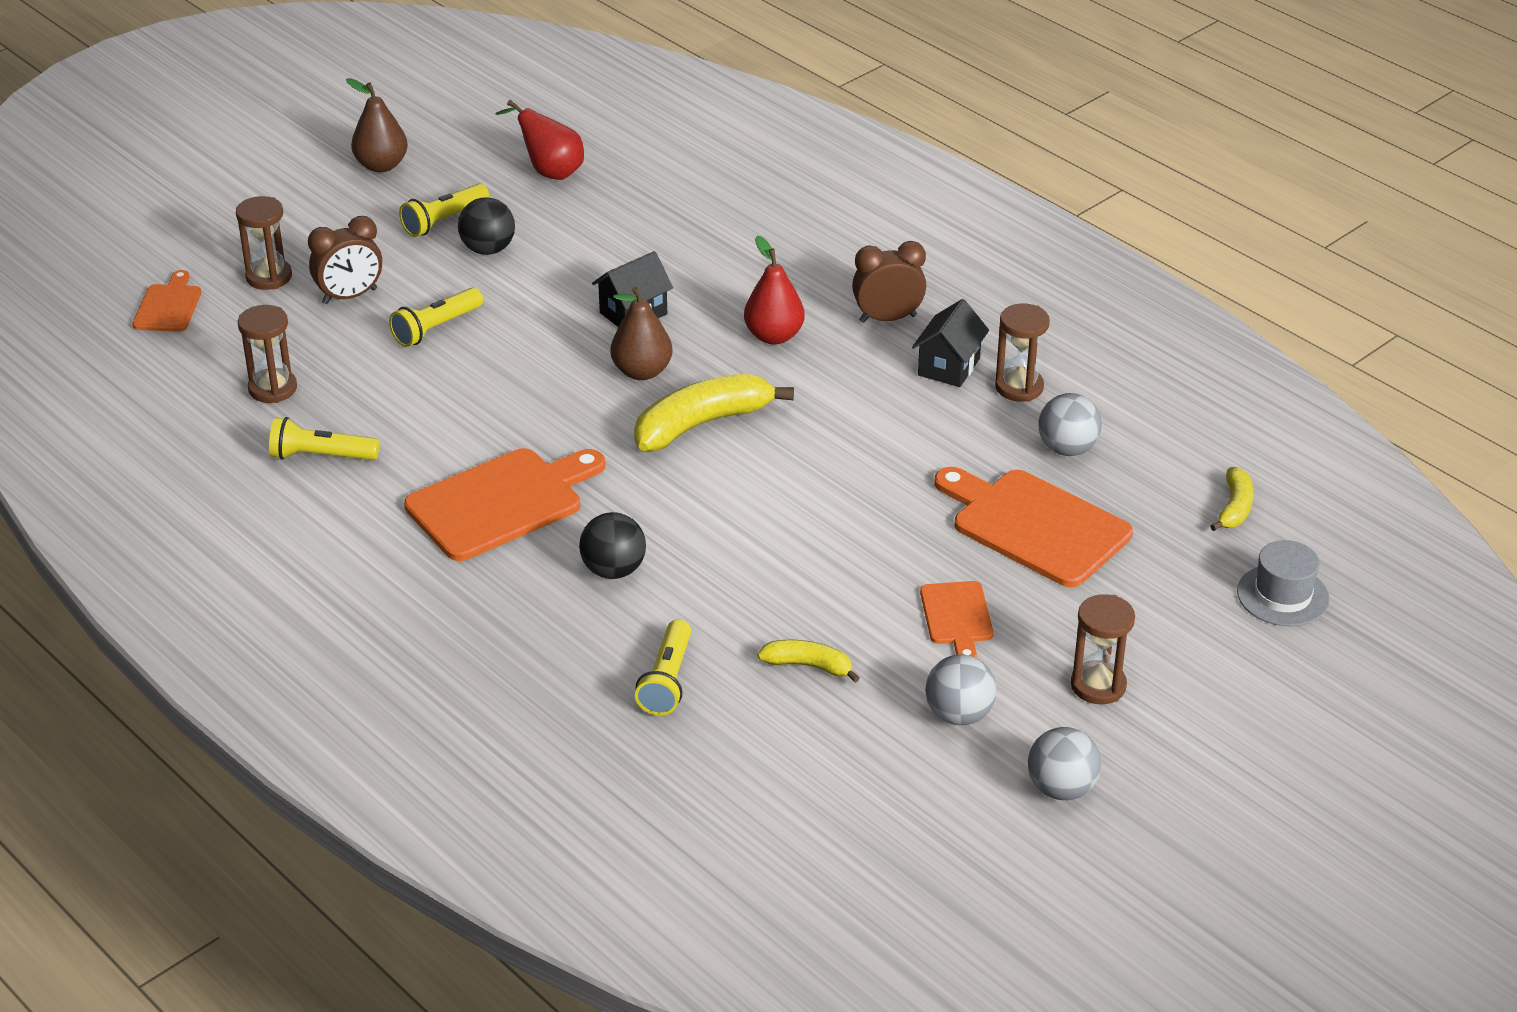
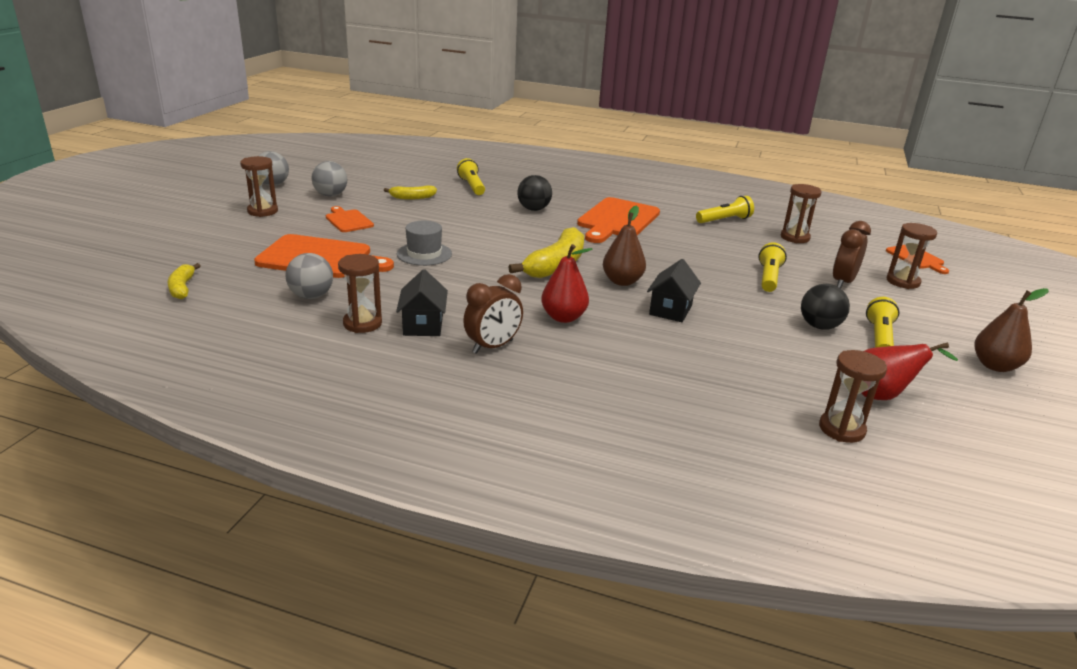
camera: 150 degrees right, 10 degrees down
(636, 159) = (841, 429): none -> brown hourglass
(1282, 595) = (151, 255): grey hat -> grey hat (424, 254)

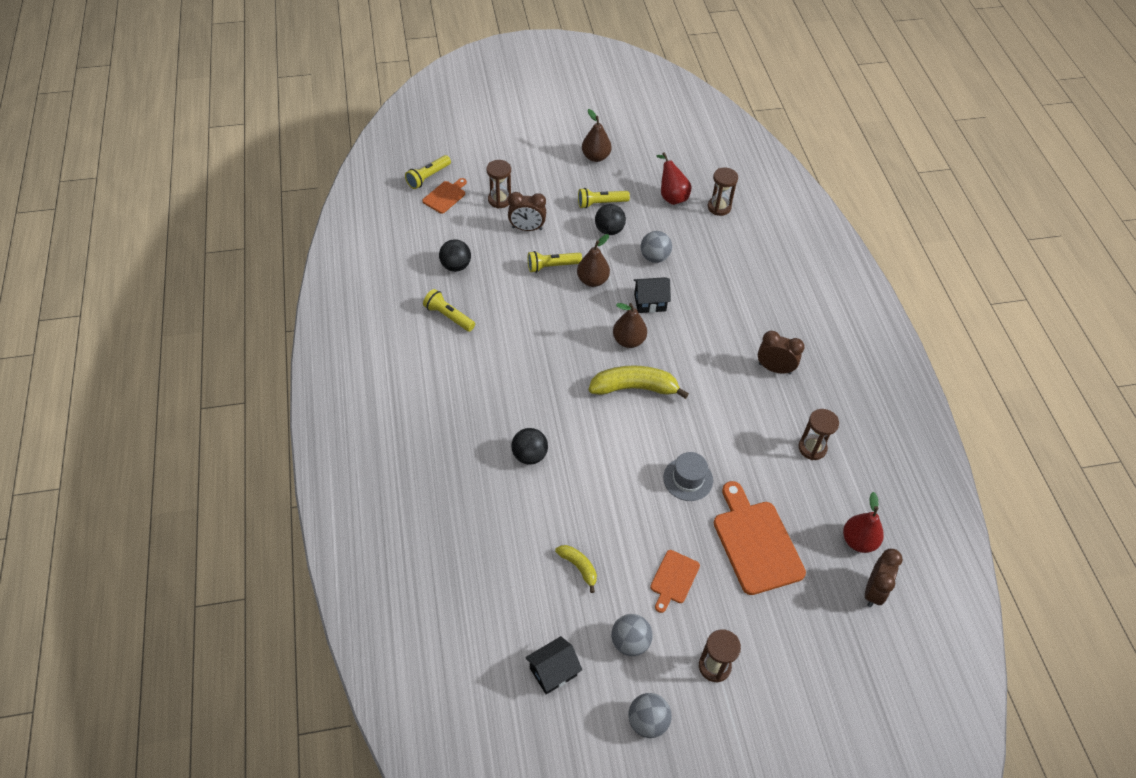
camera: 120 degrees left, 25 degrees up
(182, 288) = (873, 591): yellow banana -> brown clock
(311, 296) = (809, 502): grey ball -> grey ball (654, 257)
(423, 325) = (784, 416): black house -> black house (553, 672)
(472, 186) = (506, 537): yellow flashlight -> yellow flashlight (428, 177)
(563, 317) = (708, 351): red pear -> red pear (858, 541)
(617, 220) = (508, 386): orange cutting board -> none
(731, 291) = (592, 280): none -> brown pear
(795, 237) = (456, 266): brown hourglass -> black ball

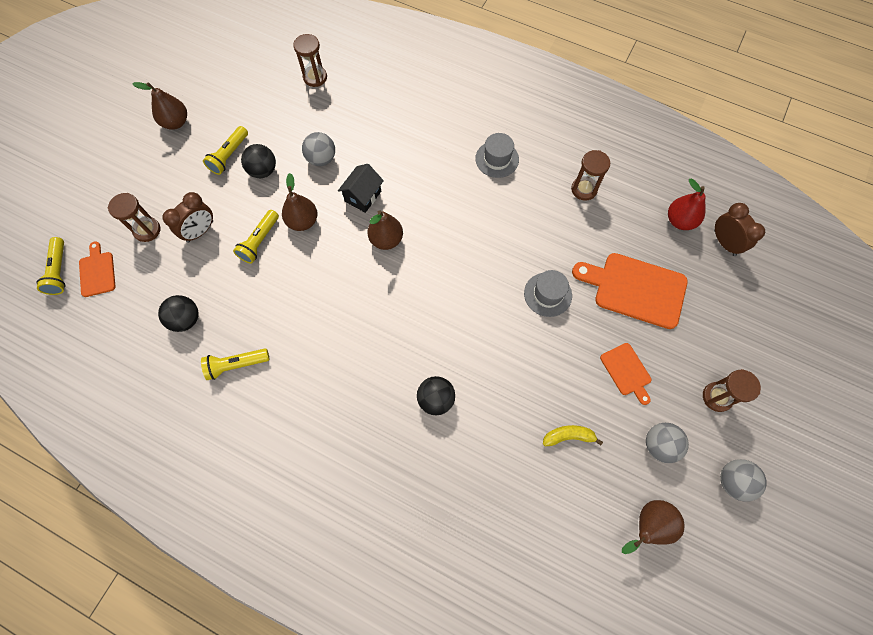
camera: 50 degrees left, 15 degrees up
(553, 672) = (648, 525): black house -> brown pear
(634, 388) = (435, 270): yellow banana -> none
(671, 196) = (272, 101): red pear -> none
(774, 368) = (497, 159): brown clock -> grey hat

